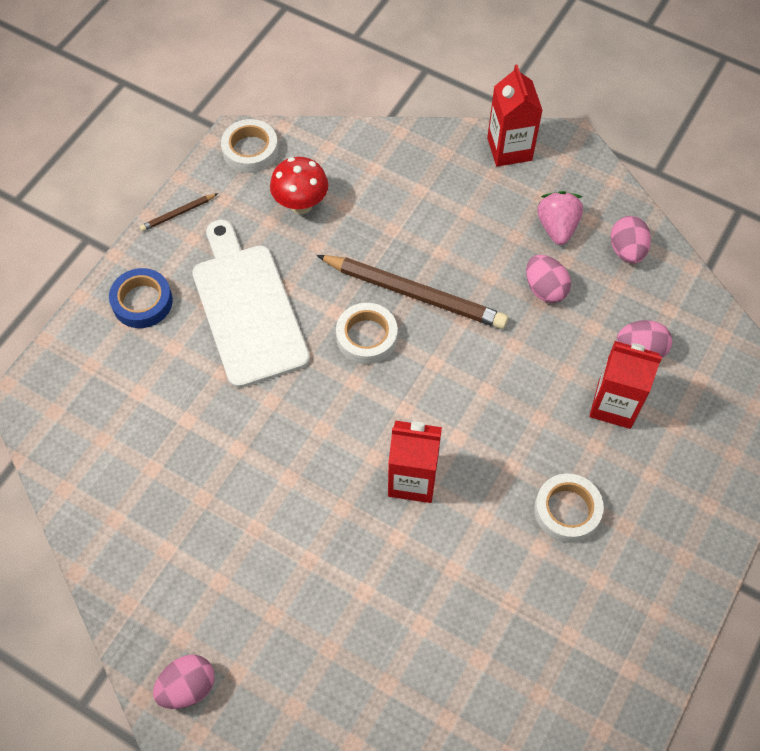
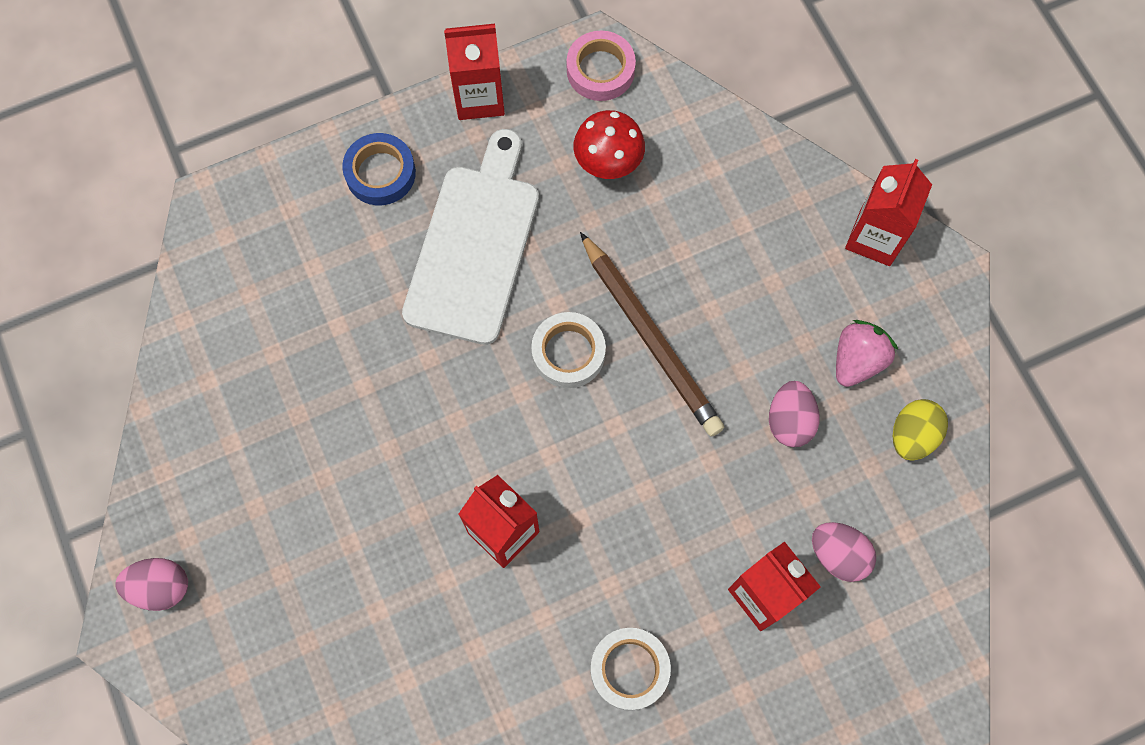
camera: 35 degrees right, 10 degrees up
(178, 213) = (479, 97): brown pencil -> red carton
(250, 150) = (600, 70): white tape -> pink tape
(626, 250) = (912, 436): pink egg -> yellow egg

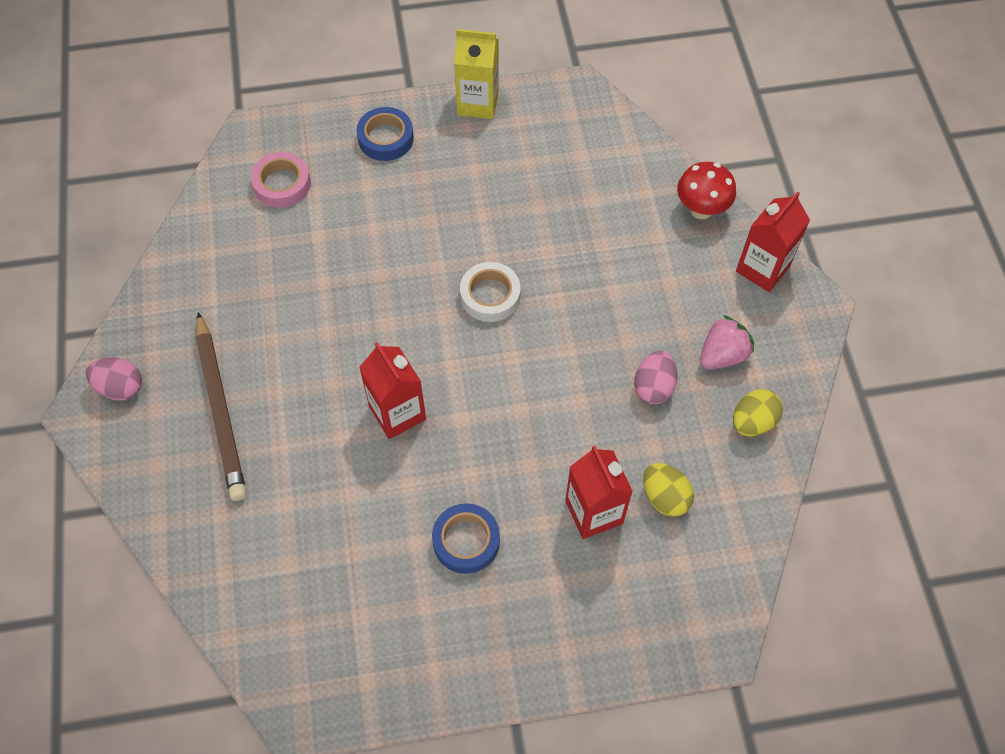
camera: 15 degrees right, 10 degrees down
(474, 246) = (441, 204): white cutting board -> none
(479, 97) = (478, 103): red carton -> yellow carton
(600, 70) = (577, 104): pink tape -> pink tape (282, 184)
(608, 164) = (563, 170): red mushroom -> red mushroom (701, 210)
(629, 669) = (466, 541): white tape -> blue tape
(650, 338) = (558, 300): brown pencil -> brown pencil (220, 410)
(838, 555) = (665, 497): pink egg -> yellow egg

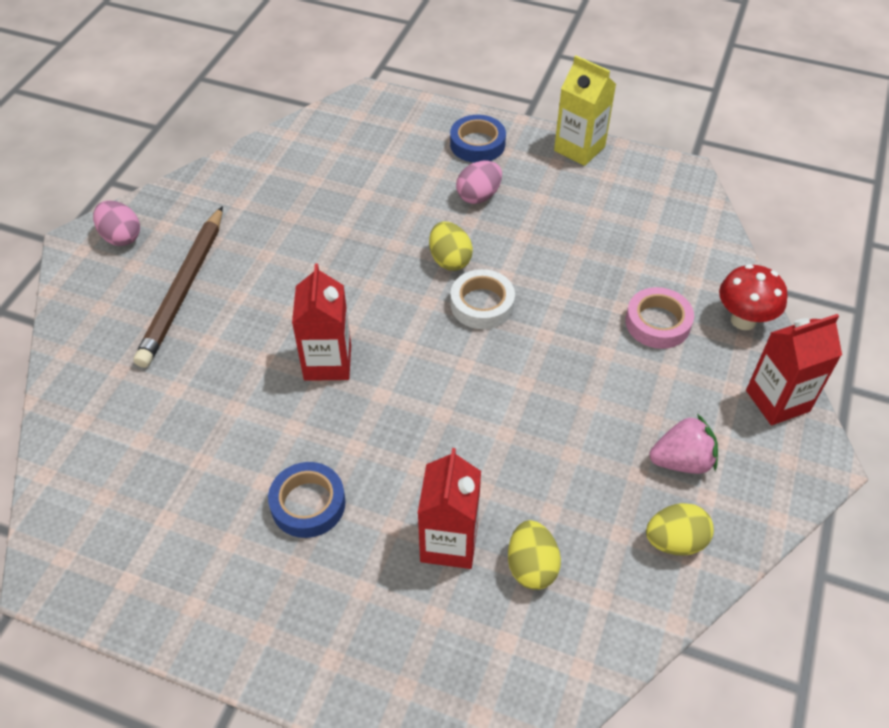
camera: 30 degrees right, 10 degrees down
(282, 184) = (364, 143): pink tape -> pink tape (657, 323)
(436, 267) = (450, 260): none -> yellow egg
(653, 387) = (589, 456): pink egg -> pink egg (478, 196)

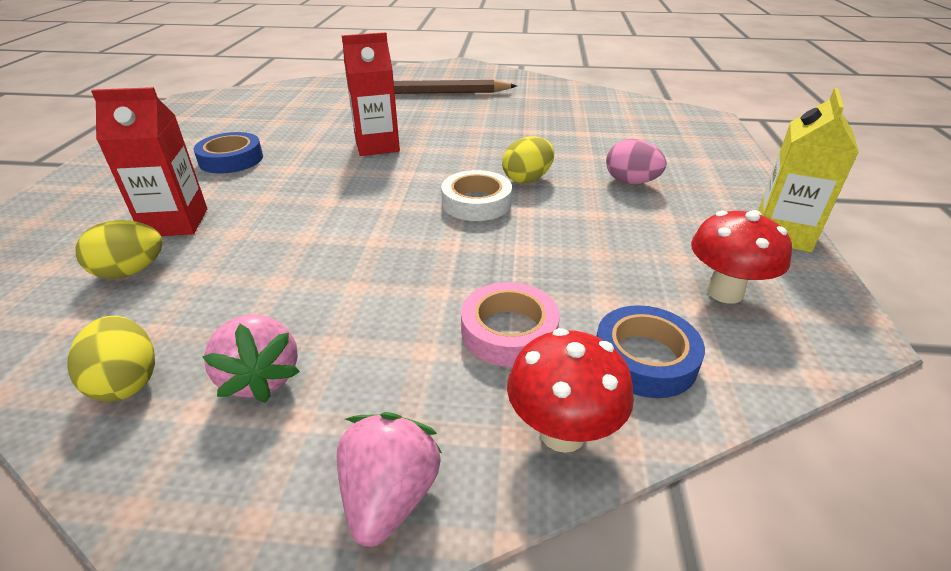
camera: 75 degrees right, 15 degrees down
(121, 237) = (470, 71): pink egg -> none
(477, 144) = (709, 172): blue tape -> blue tape (644, 358)
(638, 206) = (724, 292): none -> red mushroom
(777, 401) = (390, 496): red carton -> pink strawberry

